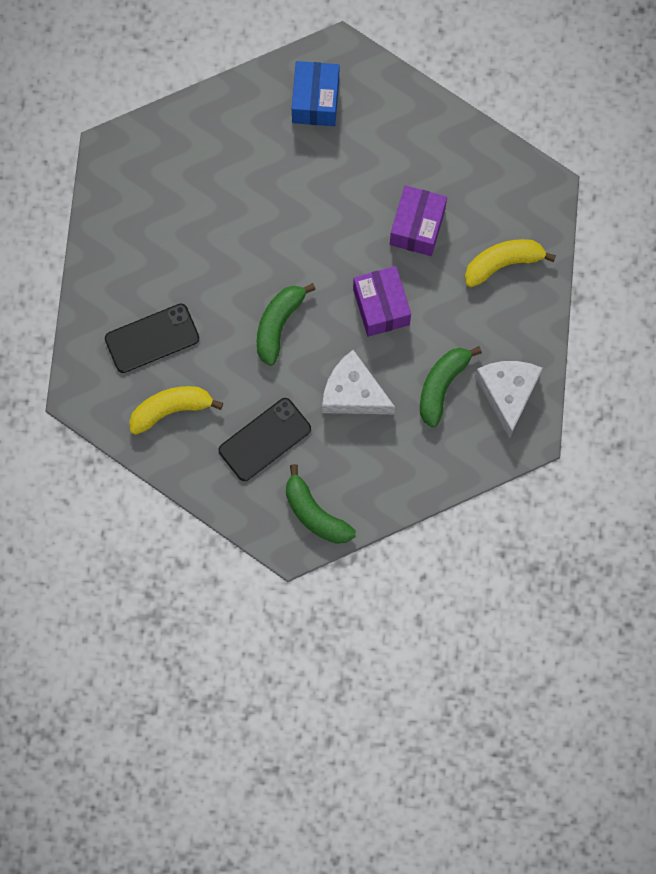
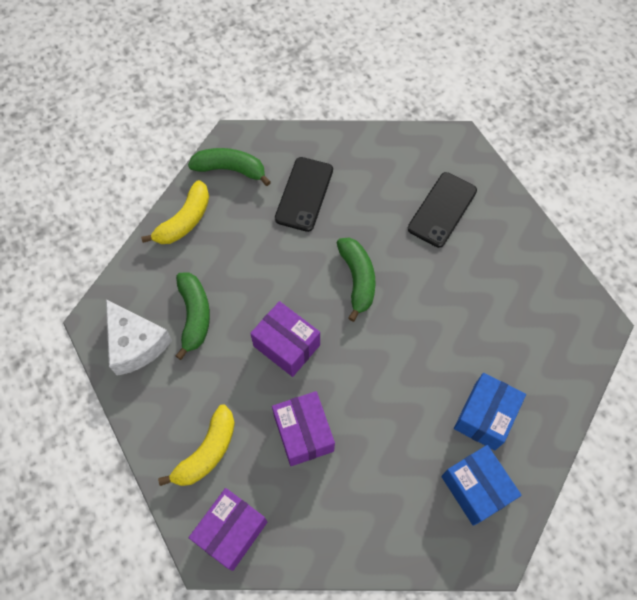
camera: 145 degrees right, 10 degrees down
(171, 409) = (387, 172): yellow banana -> yellow banana (184, 220)
(265, 145) = (484, 416): none -> blue box
(353, 393) = (261, 266): white cheese -> none
(521, 192) = (231, 531): none -> purple box

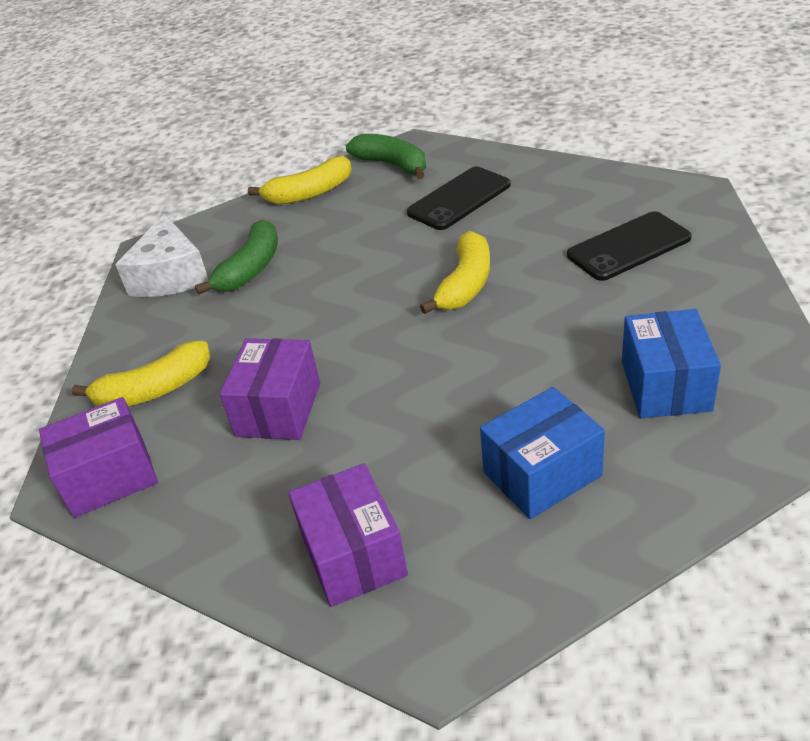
camera: 35 degrees right, 25 degrees down
(286, 345) = (329, 321): purple box -> purple box (353, 555)
(357, 279) = (465, 284): green banana -> yellow banana
(476, 488) = (467, 555): blue box -> blue box (665, 385)

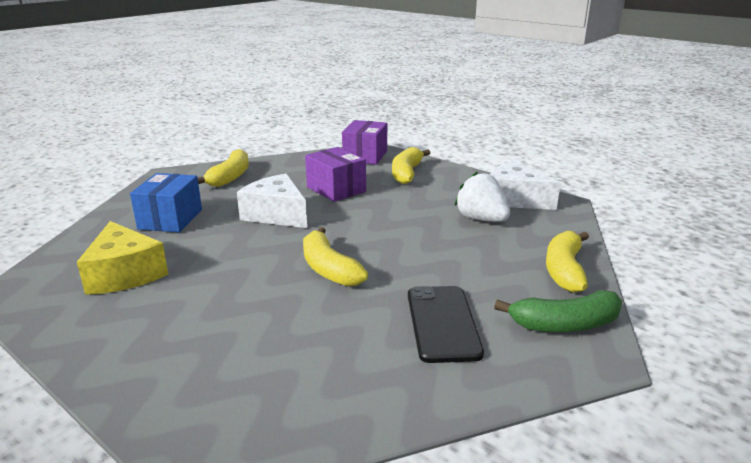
camera: 125 degrees right, 15 degrees down
(250, 268) = (481, 219): green banana -> white strawberry
(353, 555) = (230, 177): purple box -> yellow banana
(409, 398) = (276, 214): none -> white cheese
(628, 247) = (229, 352): black phone -> none
(665, 385) = (124, 274): blue box -> yellow cheese

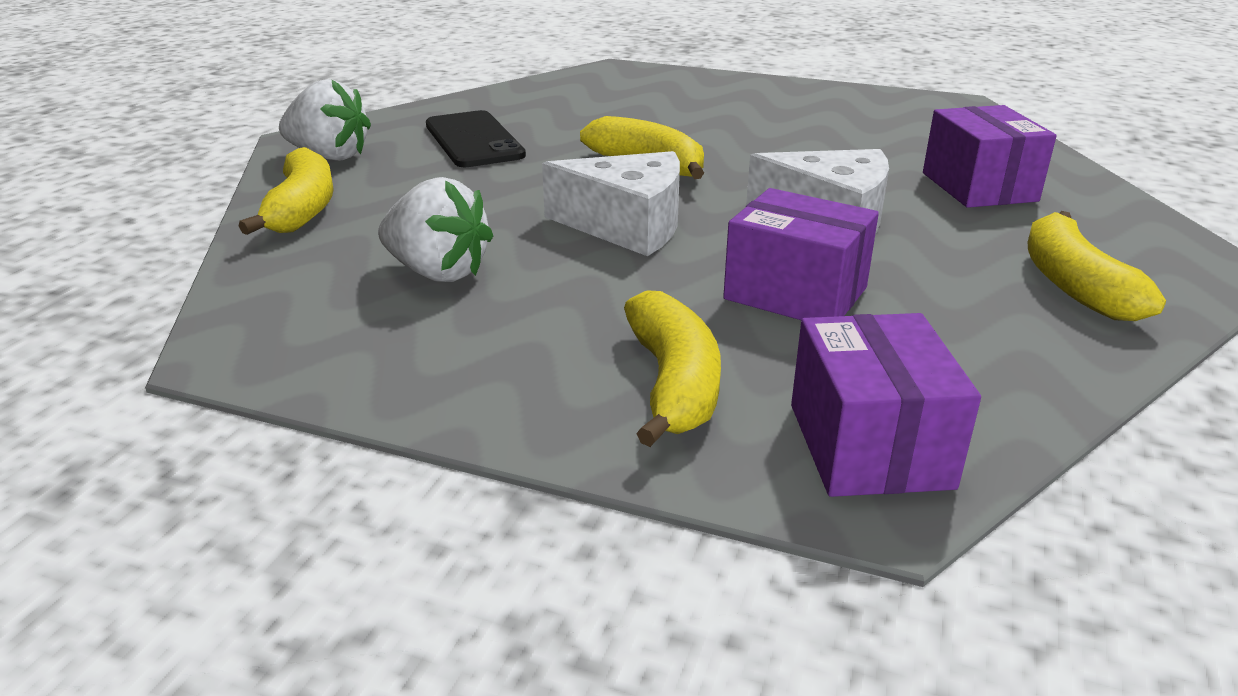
camera: 160 degrees right, 5 degrees up
(124, 274) = (884, 128): yellow cheese -> none
(170, 219) = (978, 187): blue box -> purple box
(514, 199) = (356, 339): white cheese -> white cheese (627, 226)
(565, 324) = (330, 156): green banana -> white strawberry

